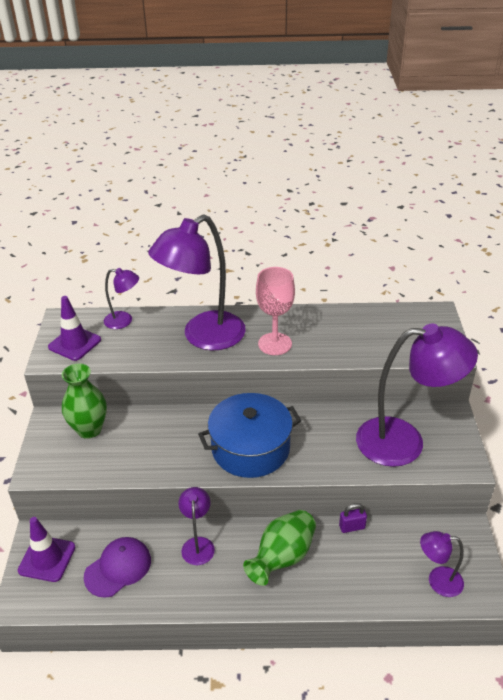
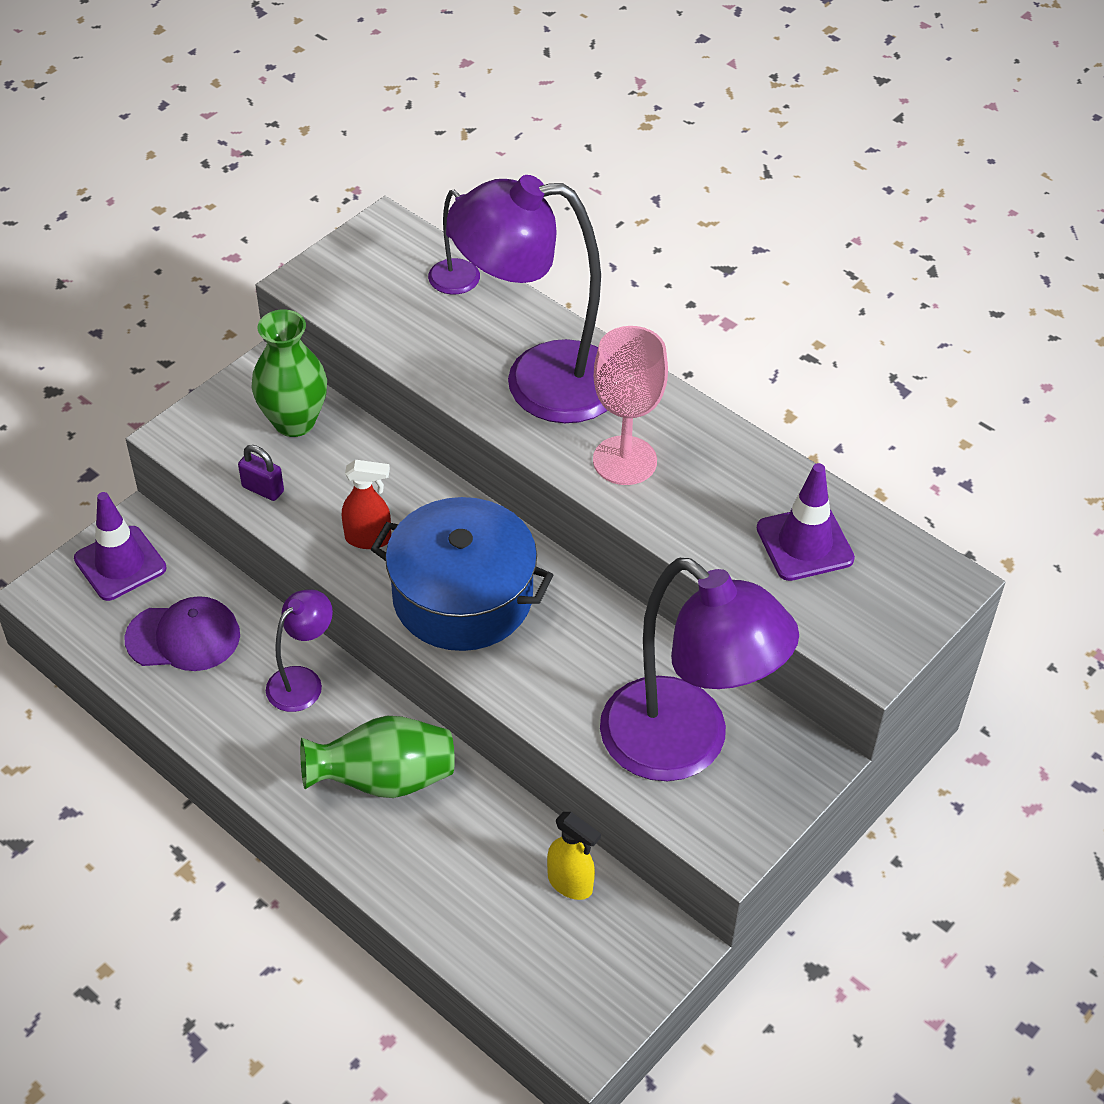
camera: 40 degrees right, 10 degrees up
(75, 343) = (361, 278): purple traffic cone -> purple traffic cone (804, 544)
(182, 453) = (368, 539): none -> red spray bottle
(352, 527) = (518, 813): purple padlock -> purple padlock (263, 489)
(404, 538) = (570, 883): none -> yellow spray bottle
(438, 581) = (543, 971): purple lamp -> none

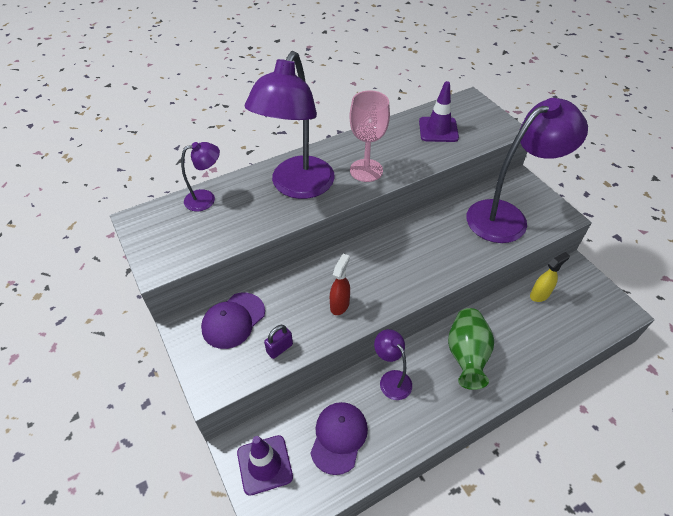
camera: 70 degrees left, 0 degrees up
(294, 422) = (233, 320): green vase -> purple cap
(463, 596) = (395, 273): blue pot -> none

